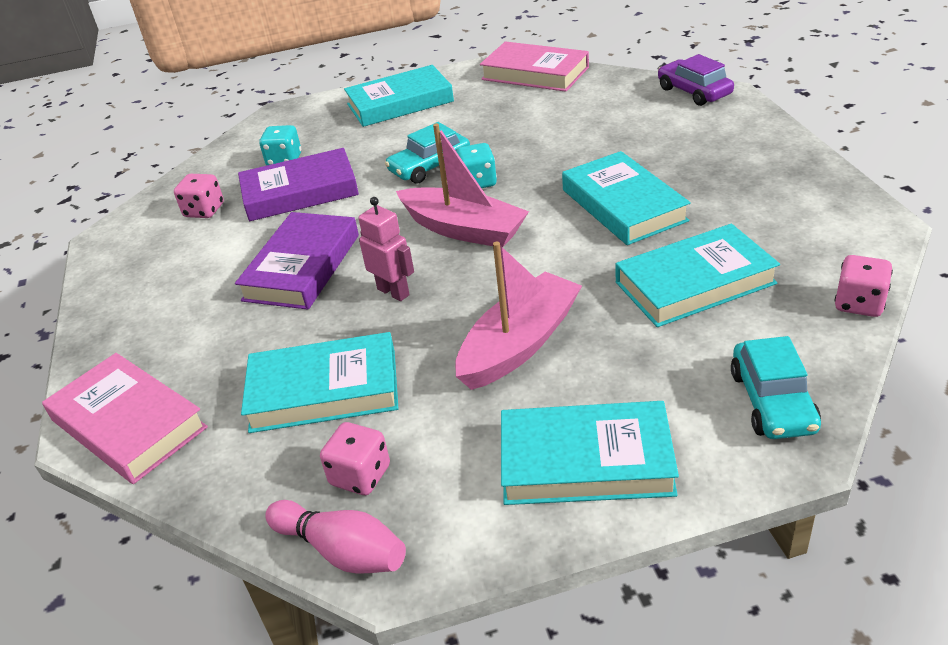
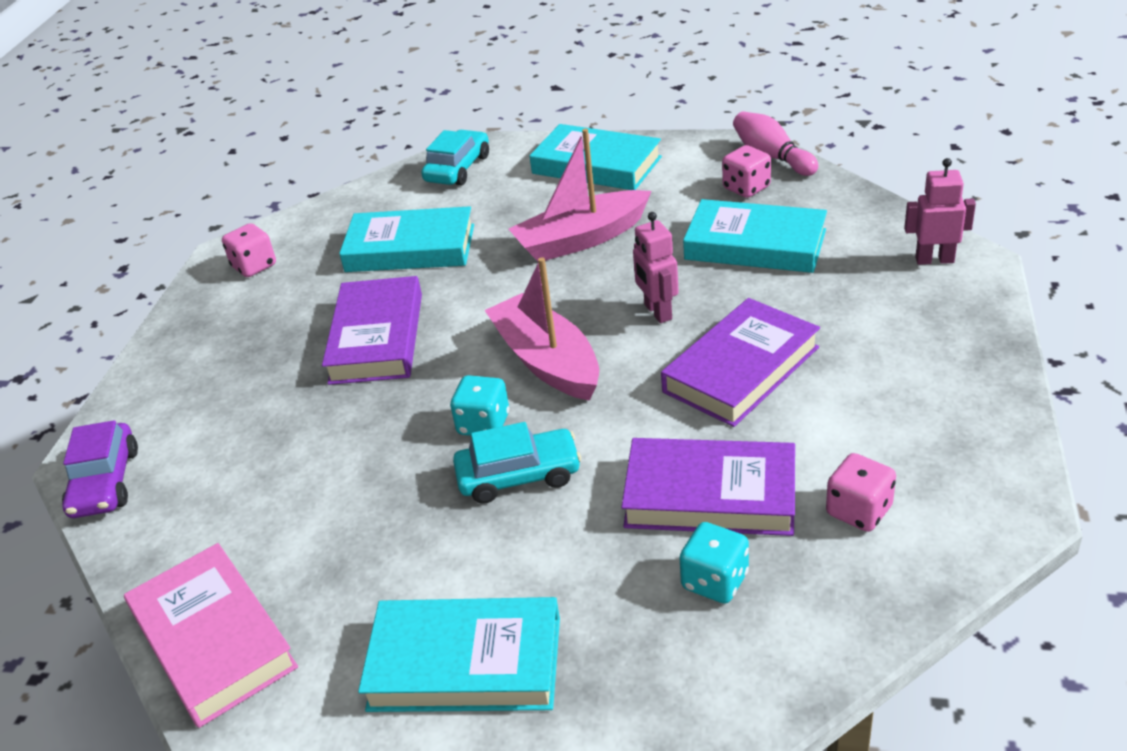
camera: 155 degrees left, 0 degrees up
(128, 424) = (934, 260): pink book -> pink robot
(623, 205) = (377, 338): turquoise book -> purple book
(859, 304) = (330, 205): pink dice -> pink dice (254, 266)

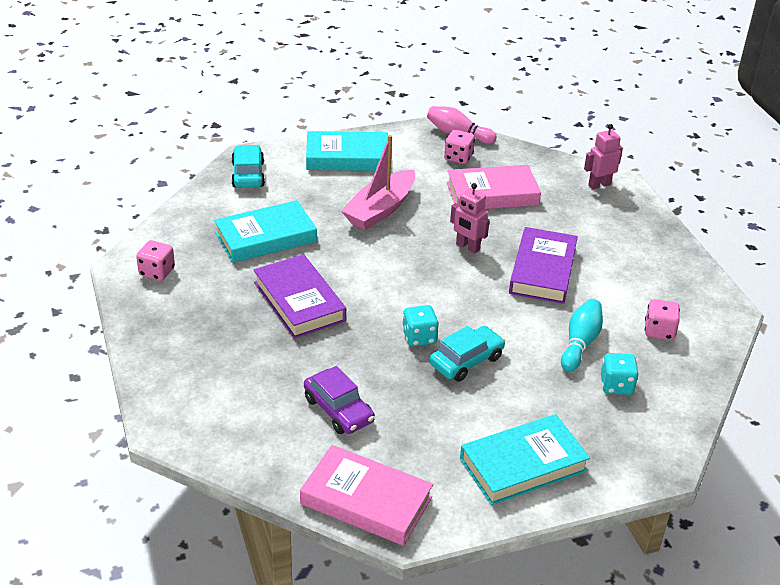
camera: 35 degrees left, 0 degrees up
(105, 482) = (195, 437): purple car -> purple car (338, 410)
(546, 361) = (425, 291): pink boat -> none
(710, 495) = (580, 343): purple book -> turquoise bowling pin
(755, 245) = (492, 194): turquoise book -> pink book

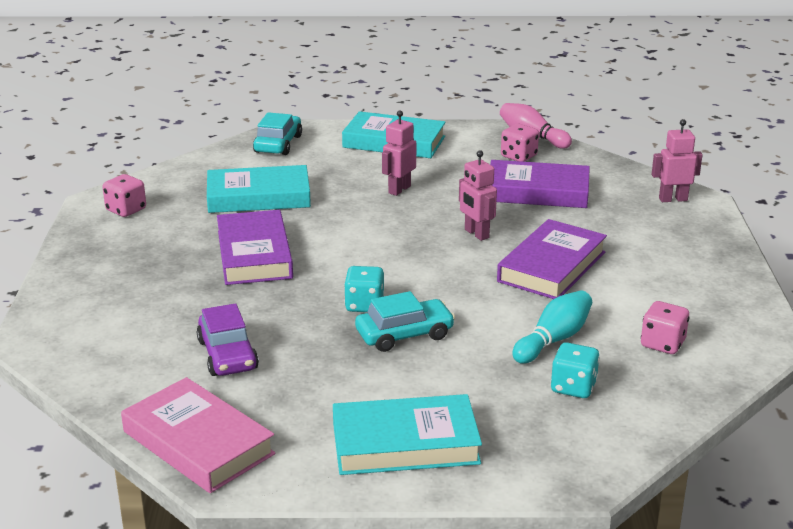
camera: 20 degrees right, 10 degrees down
(380, 210) = (399, 189): pink boat -> pink robot
(492, 194) = (537, 191): pink book -> purple book

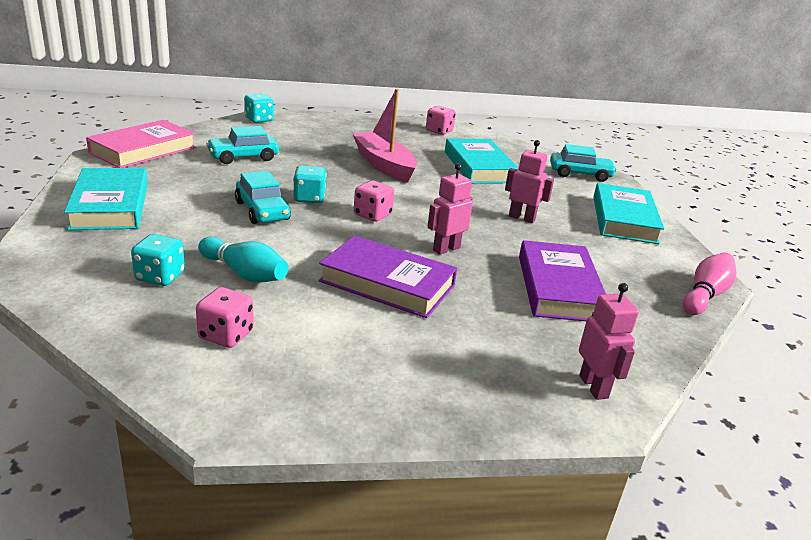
camera: 80 degrees right, 0 degrees up
(58, 348) = (259, 119): none -> turquoise dice
(228, 355) = (243, 157): purple car -> turquoise car
(254, 254) = (384, 165): purple book -> pink boat
(518, 156) = (642, 283): pink dice -> pink dice (372, 215)

